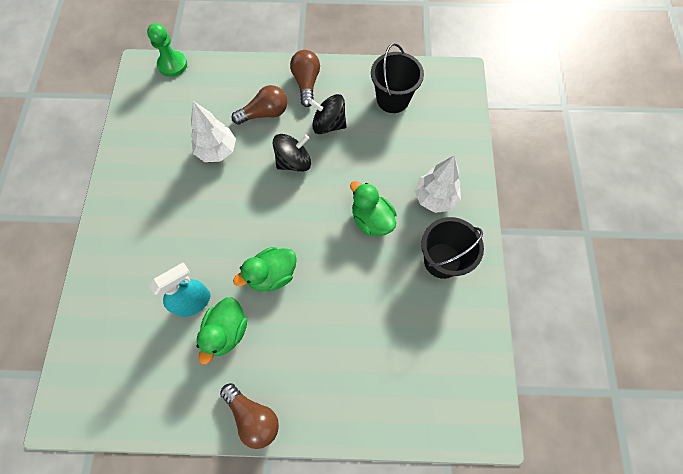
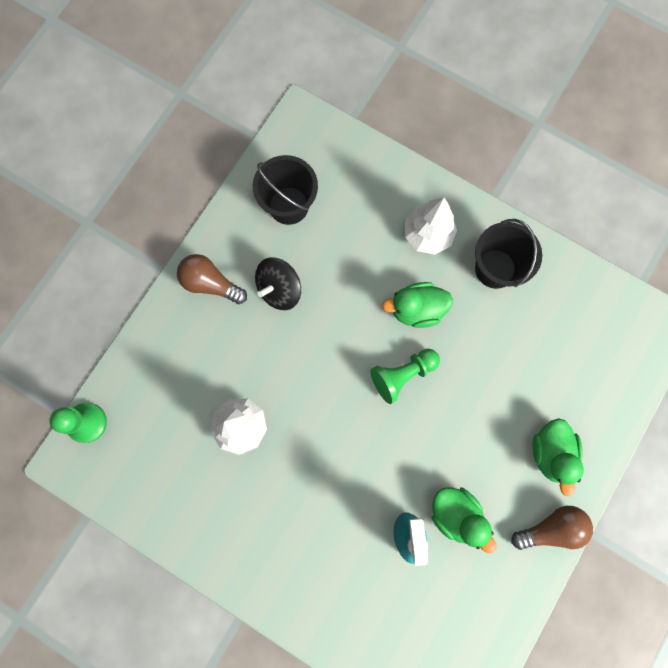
camera: 60 degrees left, 10 degrees up
(264, 113) = (223, 350): brown light bulb -> none
(272, 275) = (421, 440): green duck -> green duck (551, 453)
(293, 162) = (304, 351): black spinning top -> none
(315, 236) = (402, 375): none -> green pawn

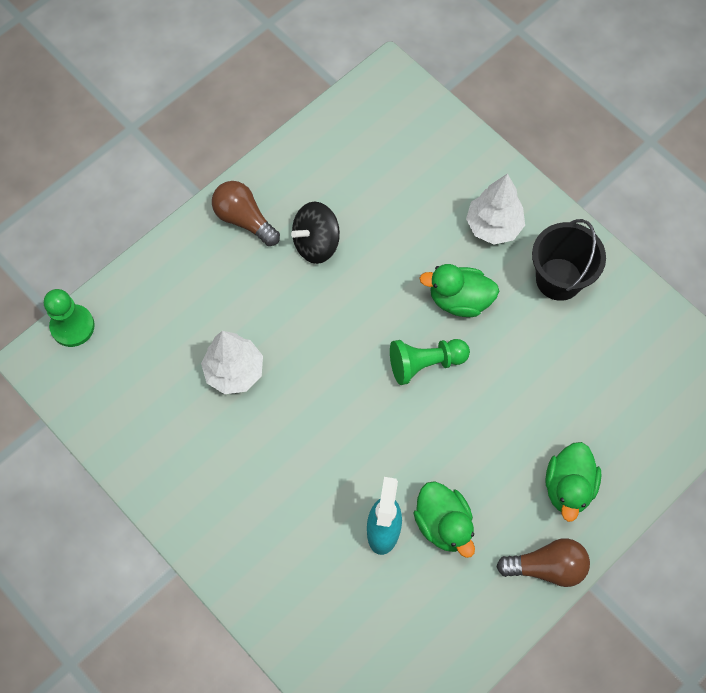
camera: 15 degrees right, 10 degrees down
(288, 205) = (350, 161): black bucket -> none

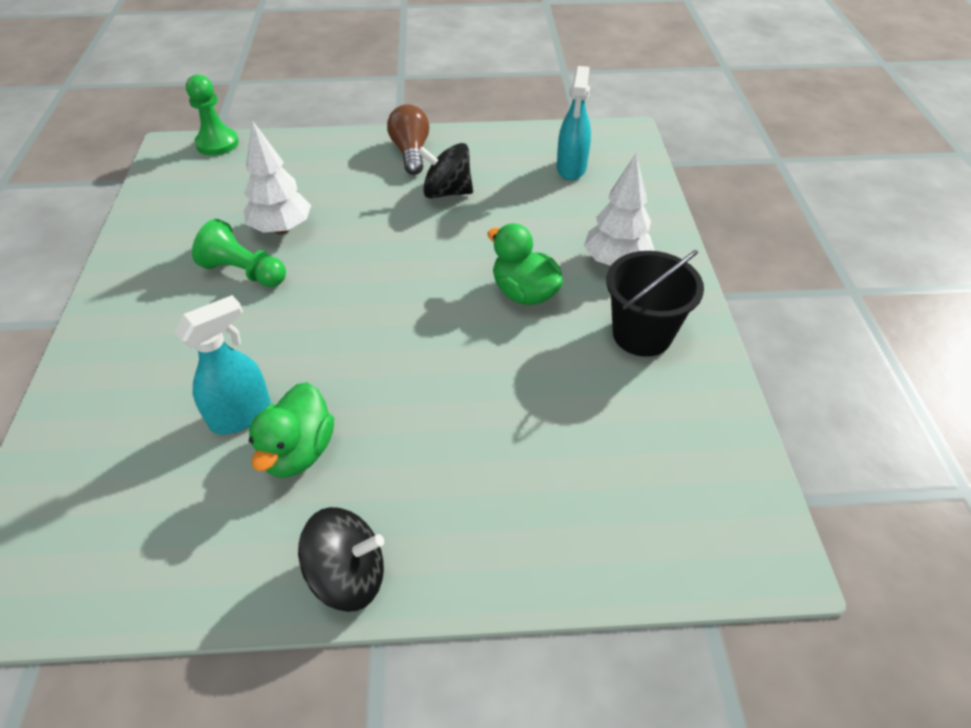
camera: 40 degrees right, 20 degrees down
(383, 149) = (571, 169): none -> turquoise spray bottle
(425, 363) = (438, 317): green pawn -> green pawn (244, 272)
(546, 566) = (348, 575): brown light bulb -> black spinning top
(568, 487) = (460, 515): green duck -> none

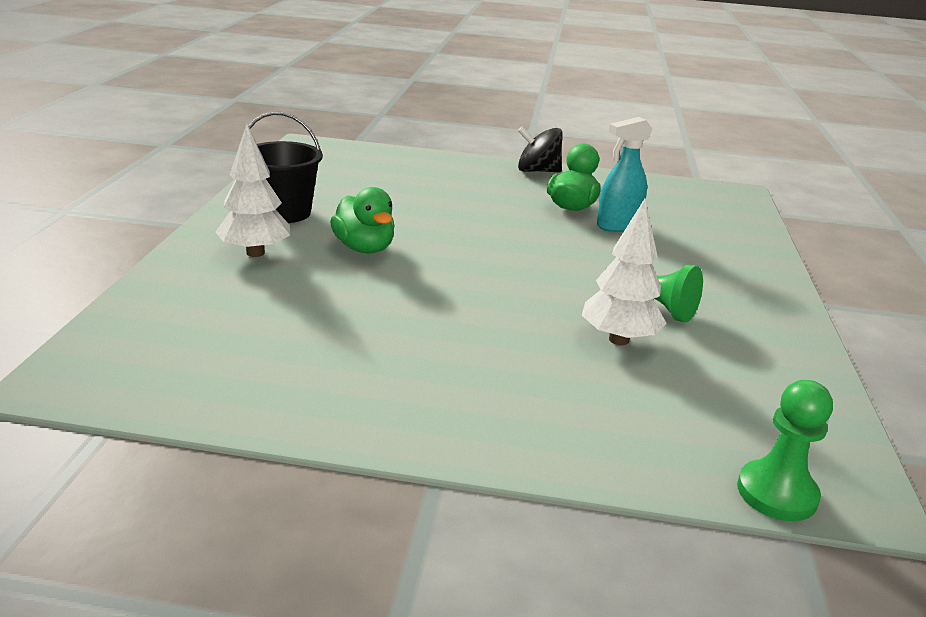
camera: 170 degrees left, 20 degrees down
(411, 152) = (429, 412): brown light bulb -> none
(447, 192) = (398, 345): black spinning top -> none
(571, 169) = (205, 345): turquoise spray bottle -> none

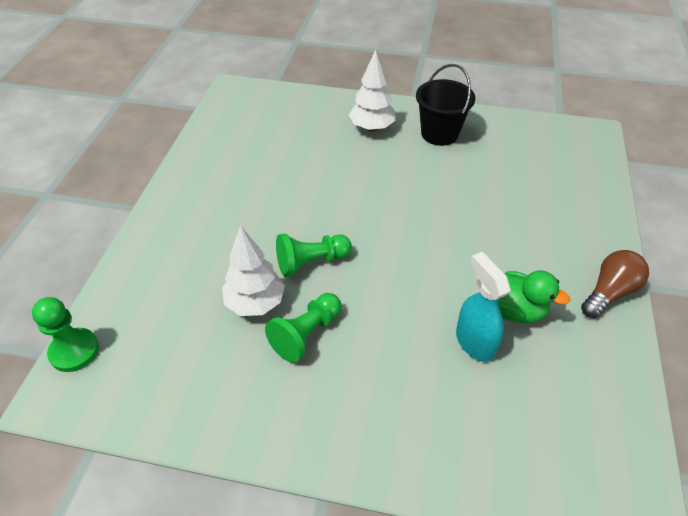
camera: 95 degrees right, 20 degrees up
(364, 248) = (387, 174): green duck -> none
(537, 171) = (609, 292): black spinning top -> brown light bulb
(537, 302) = (311, 262): none -> green pawn

